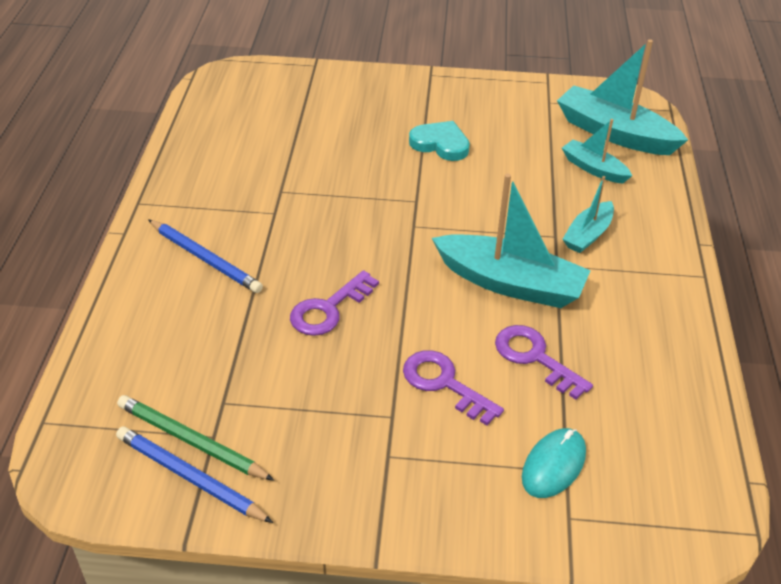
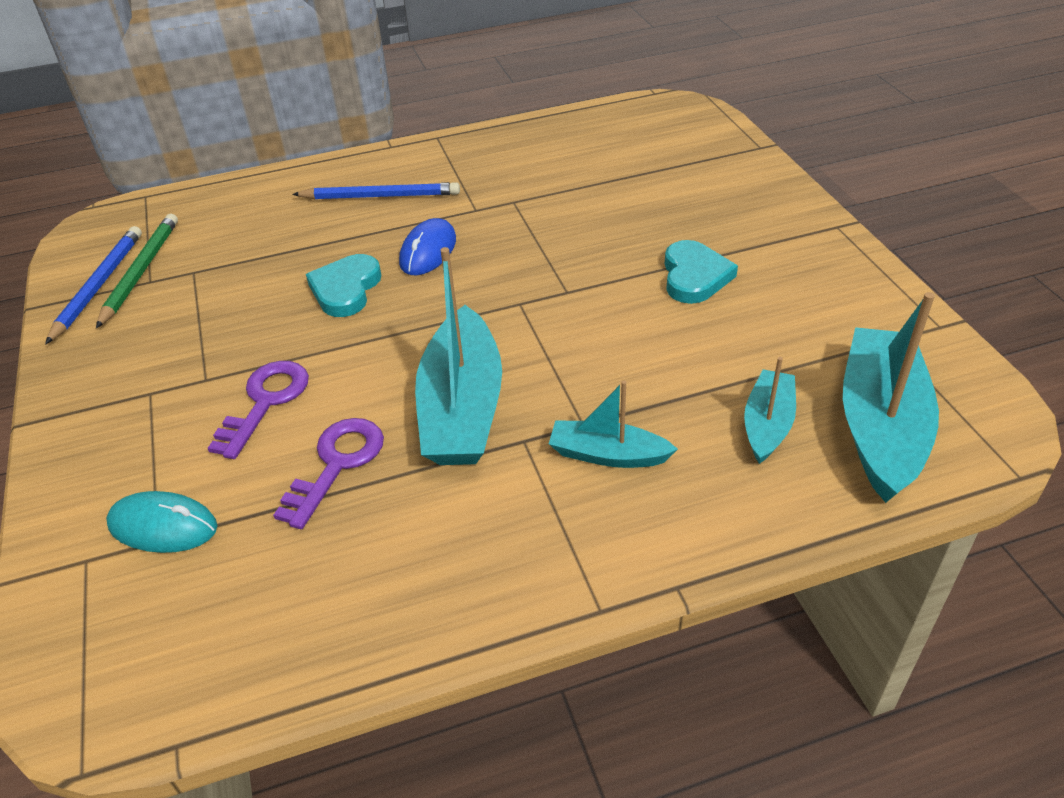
camera: 70 degrees right, 0 degrees up
(205, 259) = (380, 196): blue pencil -> blue pencil turned 105 degrees counterclockwise
(312, 252) = (428, 251): none -> blue mouse
(328, 309) = (346, 289): purple key -> turquoise heart

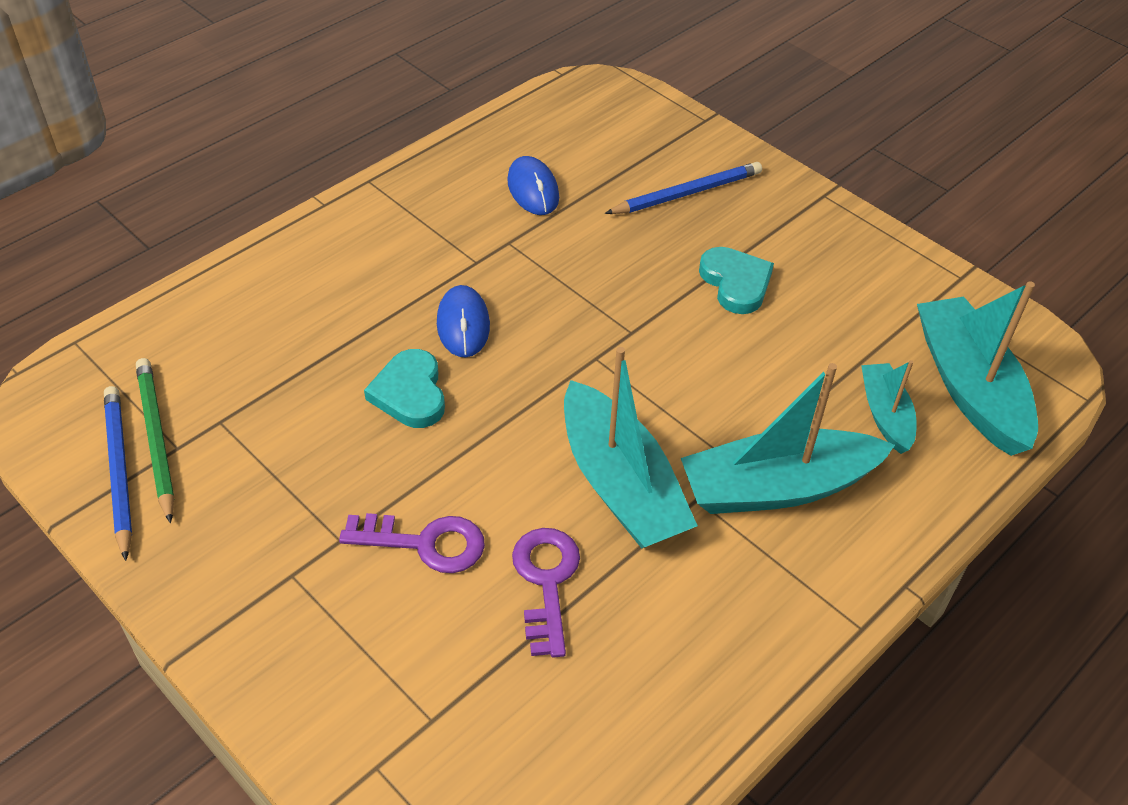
camera: 30 degrees left, 5 degrees up
(163, 526) = (426, 704): turquoise mouse -> none
(265, 402) = (425, 543): purple key -> purple key turned 105 degrees clockwise
(380, 196) = (361, 271): blue pencil -> blue pencil (686, 193)
(564, 168) = (533, 189): none -> blue mouse
(608, 455) = (777, 487): turquoise boat -> turquoise boat, size x1.82

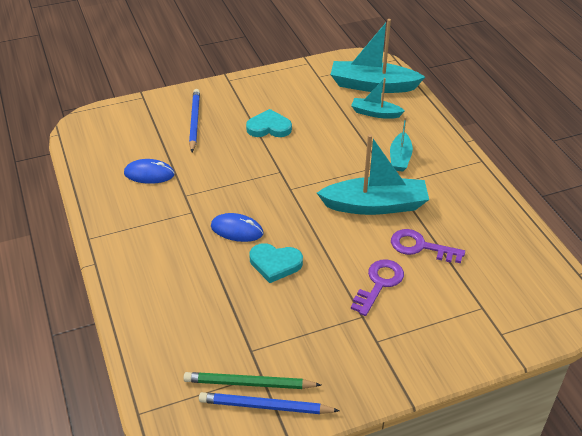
camera: 65 degrees left, 5 degrees down
(777, 487) = (400, 158): turquoise boat -> turquoise boat, size x0.55

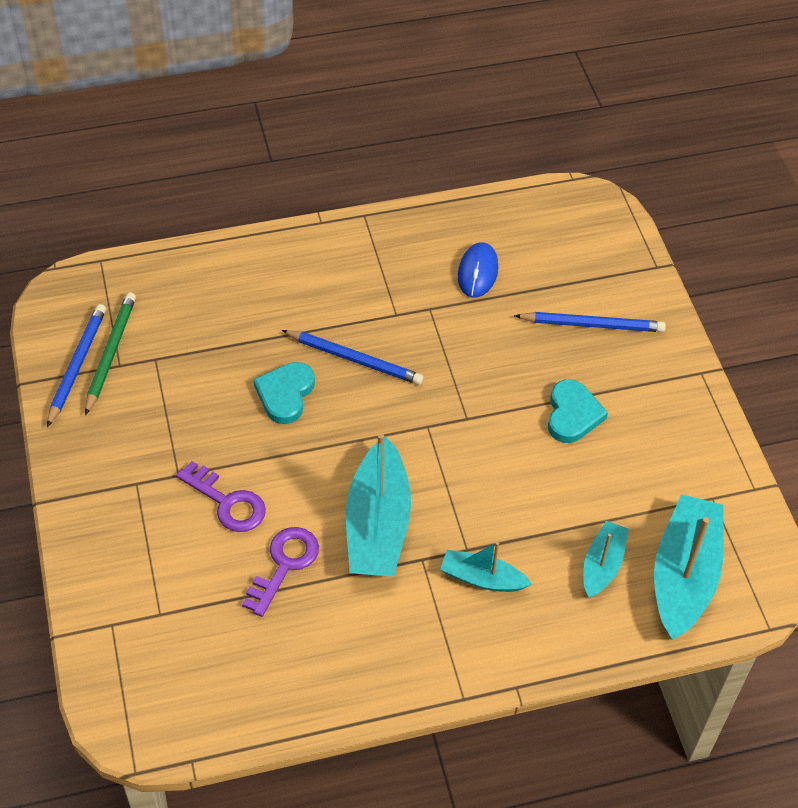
camera: 95 degrees right, 10 degrees up
(237, 230) = (354, 359): blue mouse -> blue pencil

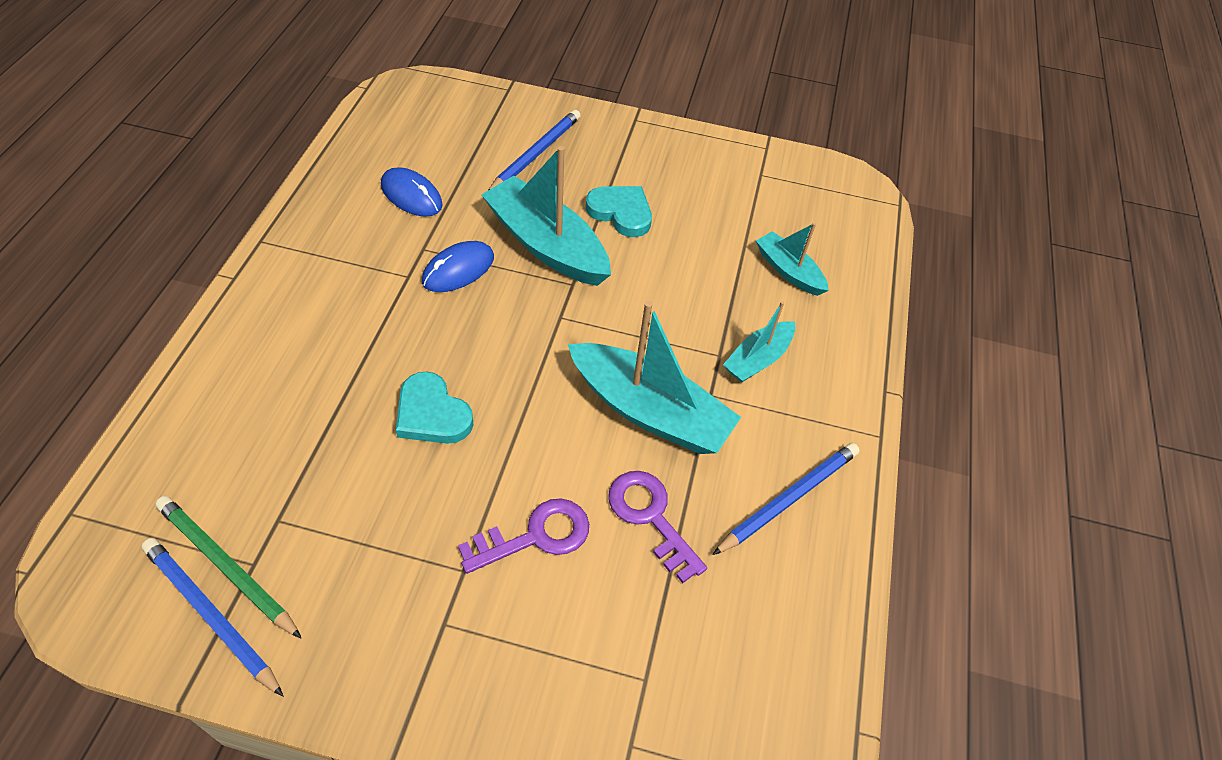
camera: 65 degrees left, 0 degrees up
(354, 359) = (435, 334): blue pencil -> blue pencil (788, 499)
(425, 340) = (458, 270): none -> blue mouse
(684, 575) = (826, 227): turquoise boat -> turquoise boat (546, 245)

